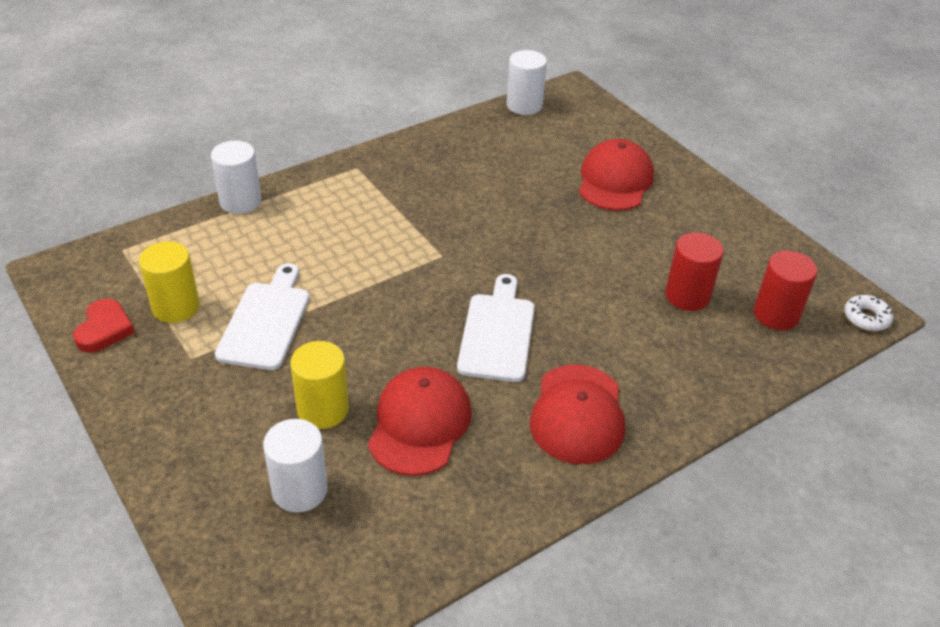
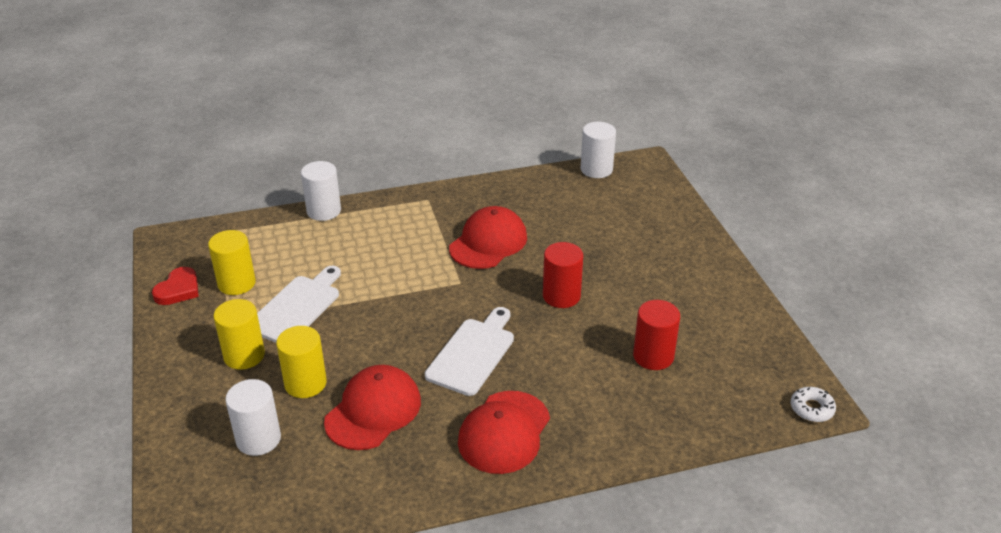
camera: 20 degrees right, 5 degrees down
(230, 393) = (244, 355): none -> yellow cylinder
(615, 180) = (642, 247): red cap -> red cap (488, 242)
(776, 314) = (726, 388): red cylinder -> red cylinder (561, 296)

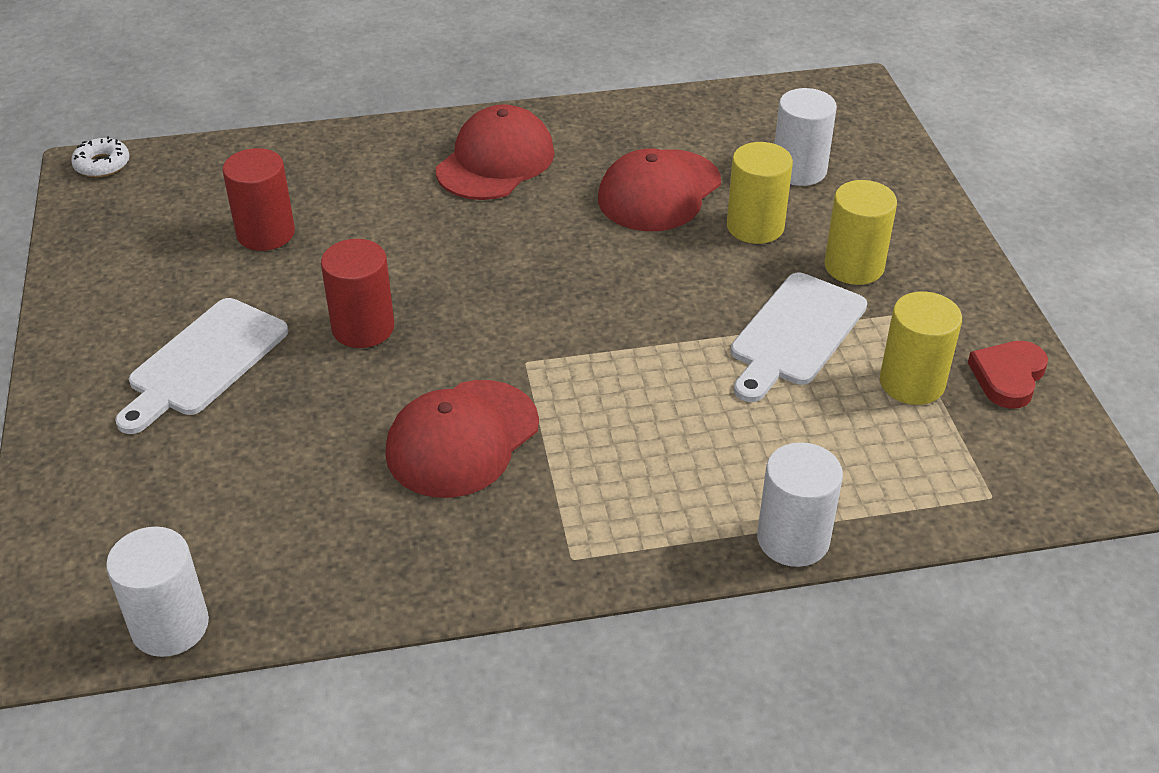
camera: 175 degrees left, 5 degrees up
(473, 353) = (521, 251): white cutting board -> white cutting board (204, 362)

